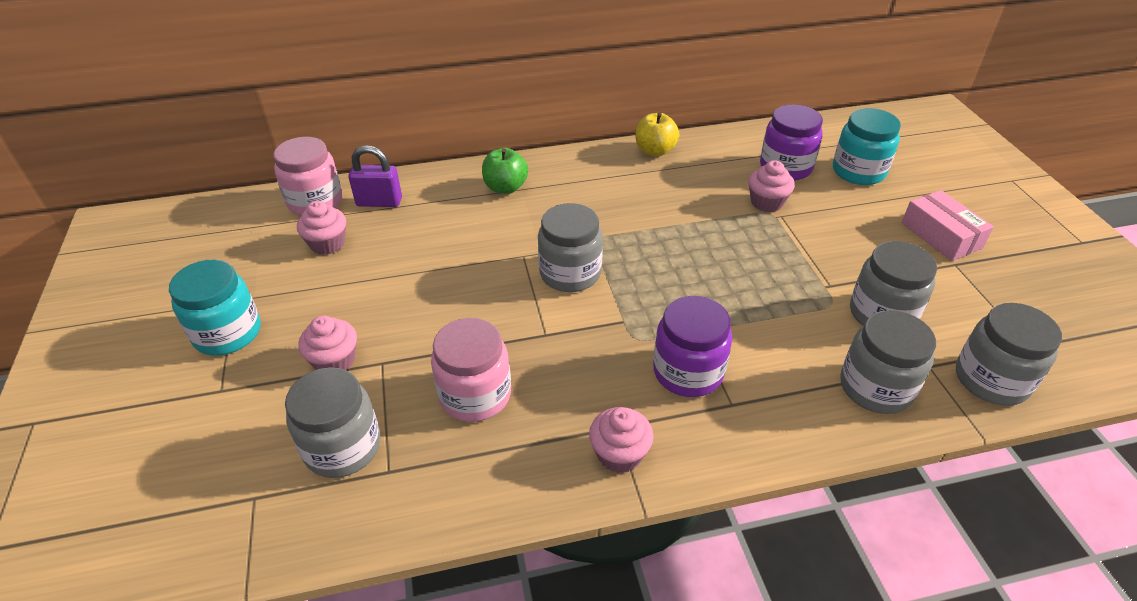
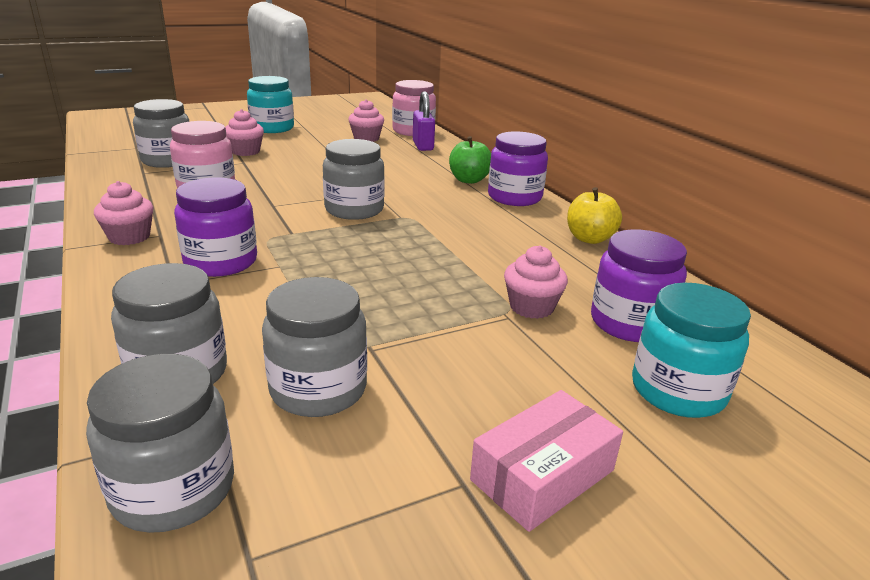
camera: 75 degrees right, 15 degrees down
(559, 169) = (514, 197): none -> purple jar

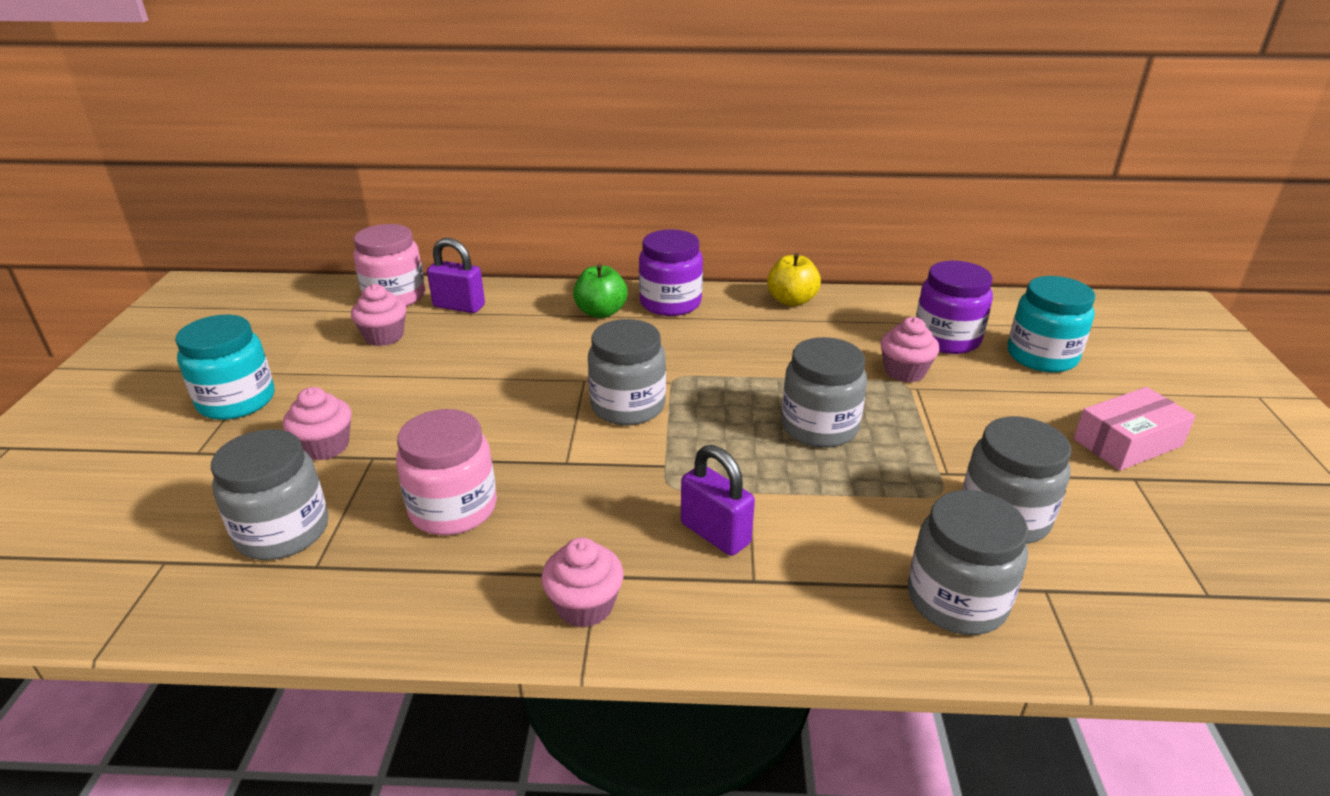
camera: 60 degrees left, 5 degrees up
(173, 489) = (1131, 624): grey jar -> grey jar (819, 427)
(221, 262) = (715, 533): purple jar -> purple padlock
(543, 475) = (1127, 442): pink box -> pink box turned 75 degrees clockwise

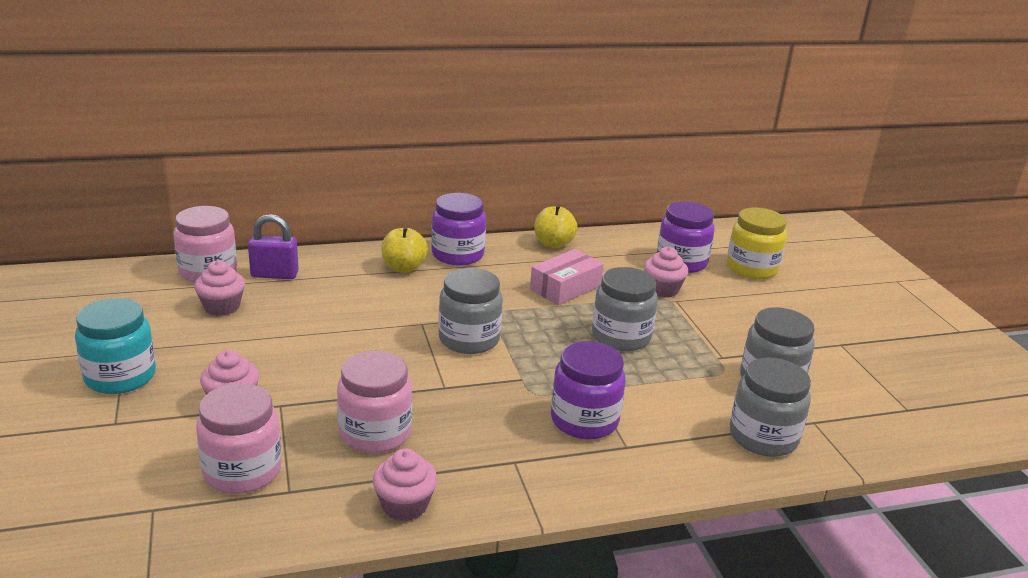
camera: 20 degrees left, 5 degrees down
(283, 531) = (242, 471): grey jar -> pink jar
(585, 605) = (517, 482): pink cupcake -> pink cupcake (405, 505)
(601, 312) = (403, 267): green apple -> yellow apple
(715, 533) = (584, 420): purple padlock -> purple jar
(1041, 356) = (751, 268): turquoise jar -> yellow jar
(1127, 442) = (828, 321): pink box -> pink box (565, 288)

